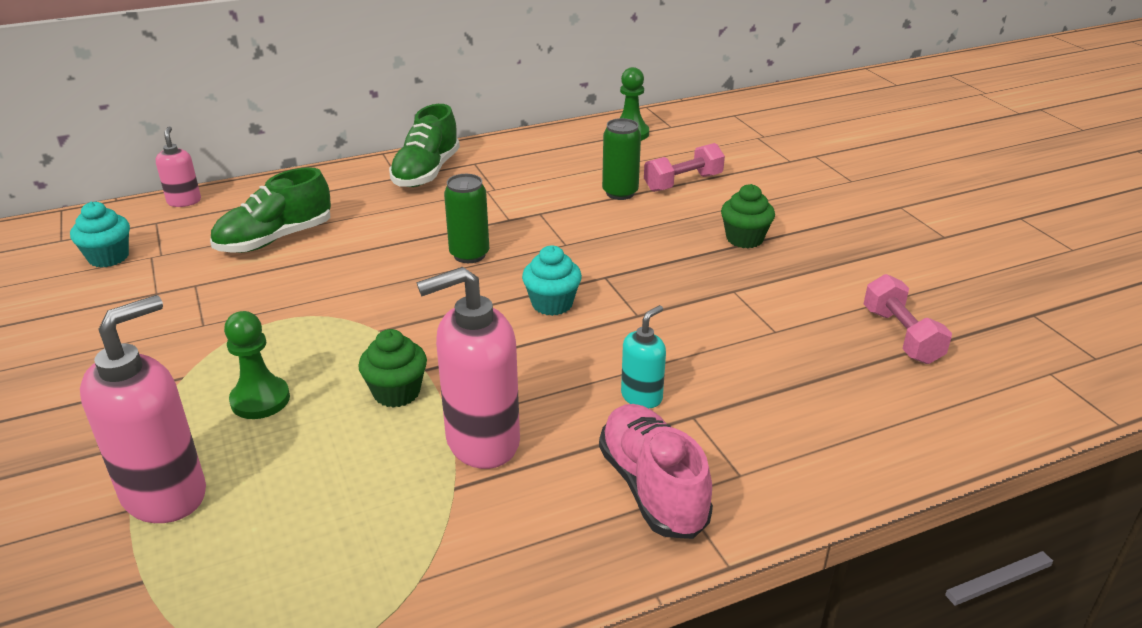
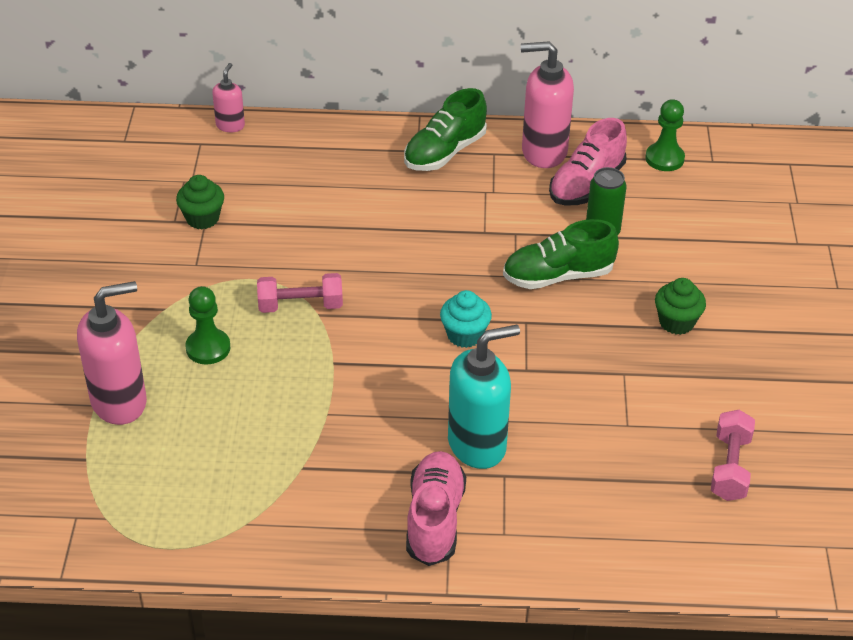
camera: 25 degrees right, 10 degrees up
(108, 257) = (153, 172): turquoise cupcake -> none
(275, 239) = (283, 193): green shoe -> green shoe (558, 276)
(396, 392) = (303, 376): green cupcake -> green cupcake (202, 218)
(469, 255) = (428, 261): green can -> none
(481, 441) = (340, 439): pink soap dispenser -> pink soap dispenser (543, 152)
(577, 164) = (586, 184): none -> pink shoe
(642, 397) = (477, 445): turquoise soap dispenser -> turquoise soap dispenser, size x1.91
(683, 183) = (670, 238): pink dumbbell -> pink dumbbell (300, 306)

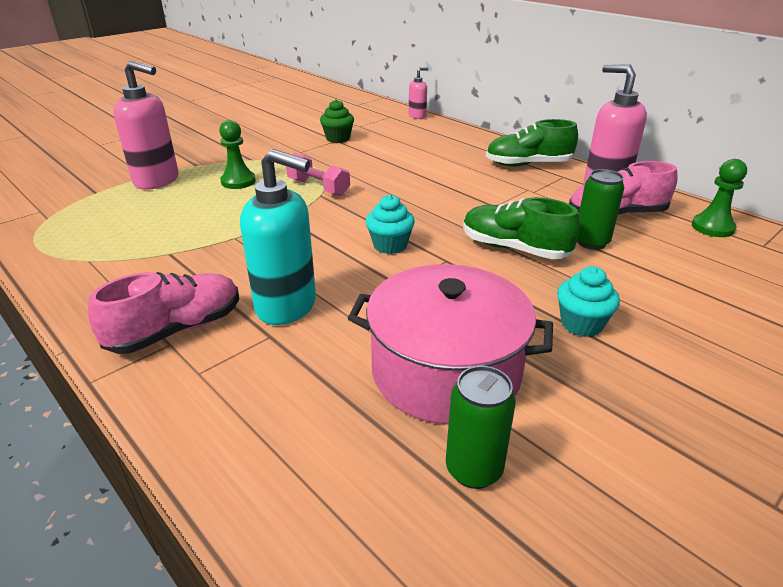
camera: 45 degrees right, 10 degrees down
(643, 418) = (445, 371): none -> pink pot
(676, 322) = (581, 324): green cupcake -> turquoise cupcake
(730, 467) = (473, 469): pink dumbbell -> green can

